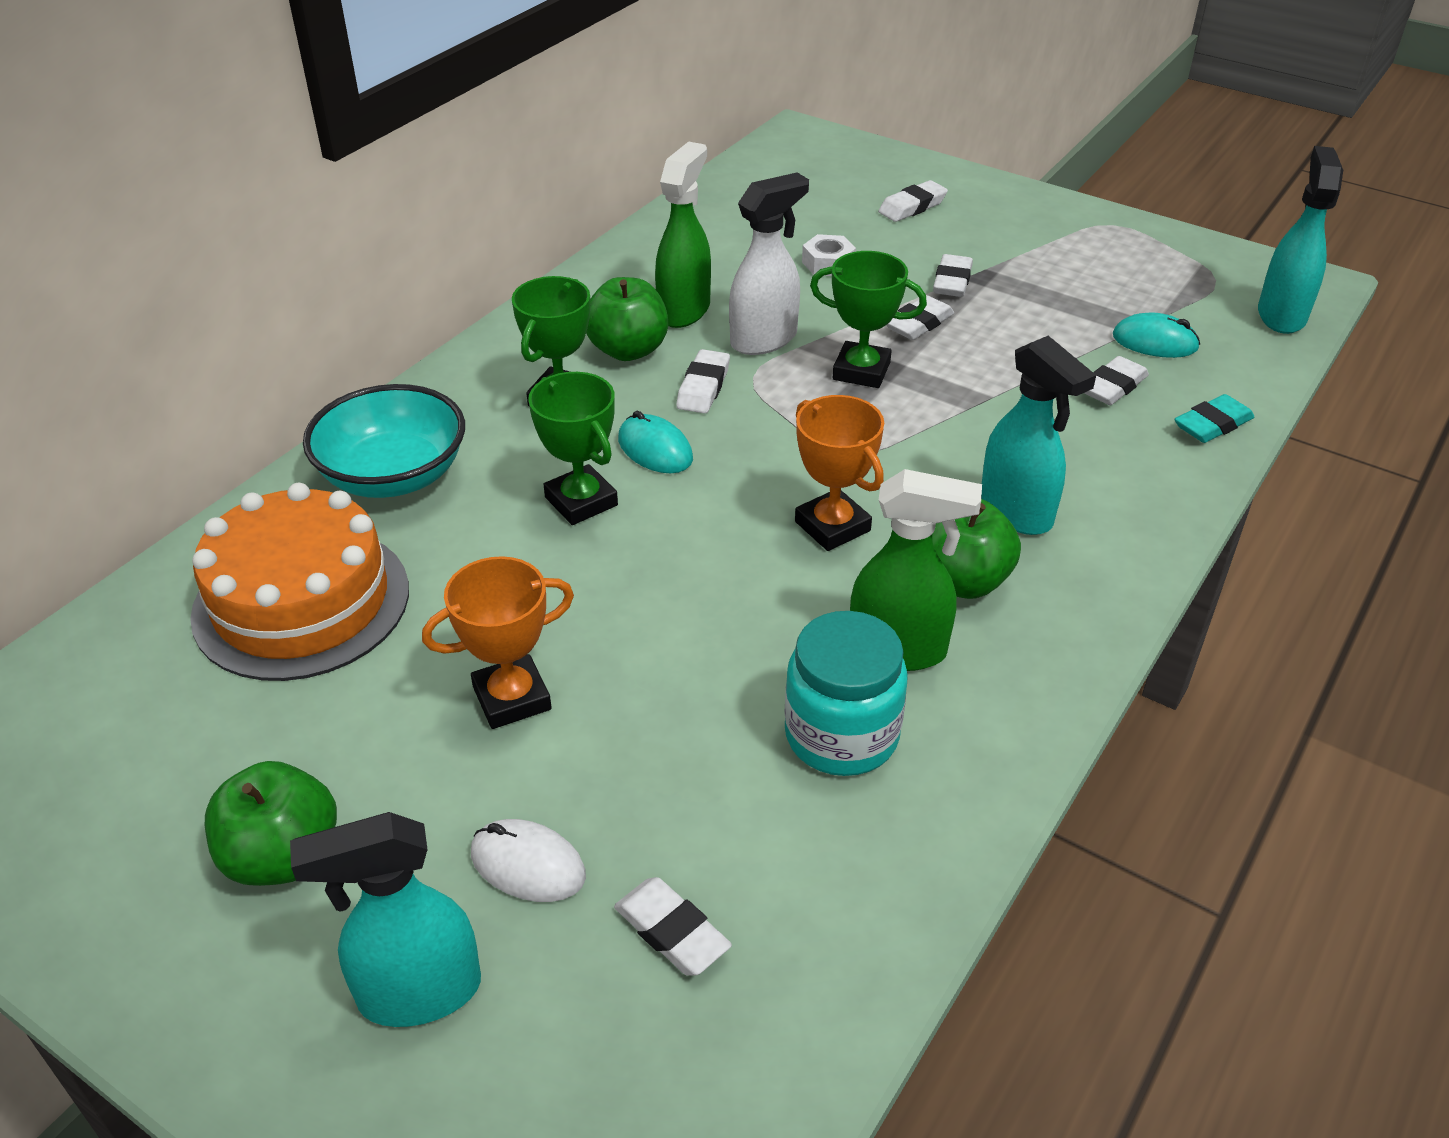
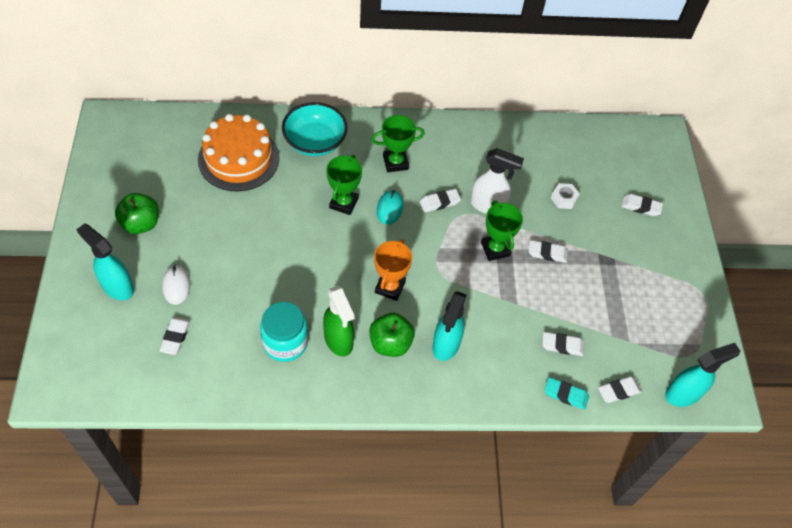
camera: 50 degrees right, 15 degrees up
(512, 698) = (237, 241): orange trophy -> none
(628, 350) = (442, 165): green apple -> none
(684, 310) = (485, 168): green spray bottle -> none
(952, 281) = (591, 250): white eraser -> white eraser (618, 391)
(1155, 342) = (612, 349): turquoise mouse -> none

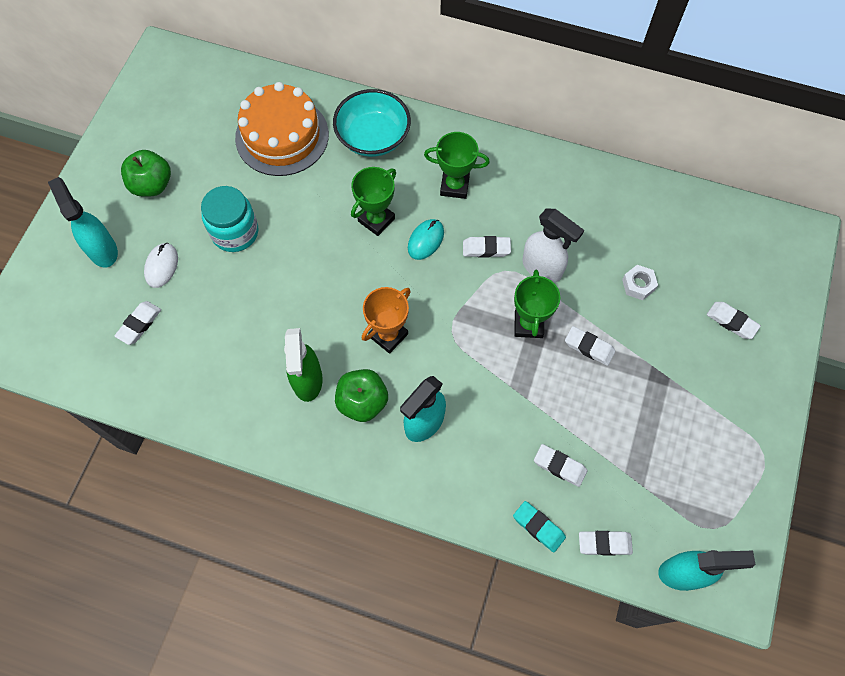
camera: 25 degrees right, 10 degrees up
(285, 342) = (249, 365): turquoise jar -> turquoise jar (235, 232)

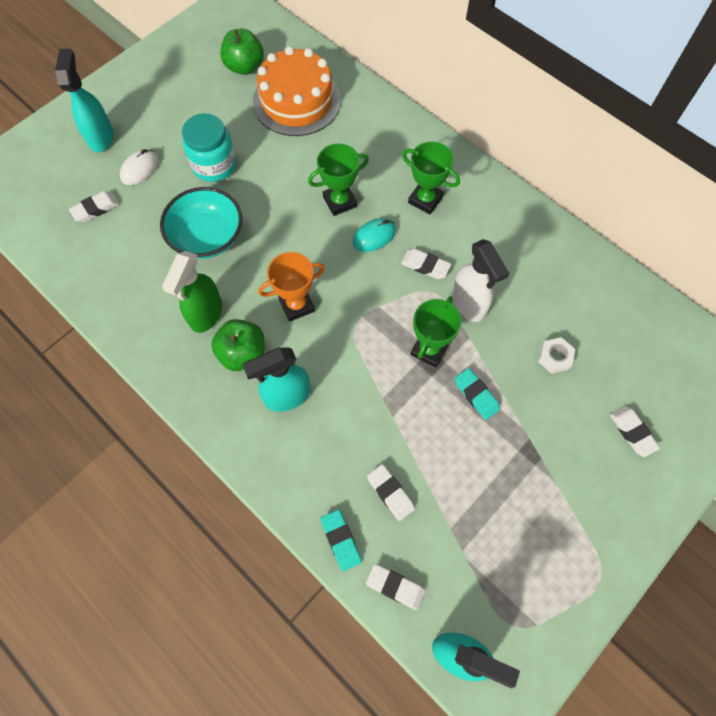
camera: 25 degrees right, 0 degrees up
(152, 185) = (169, 101): green apple -> green apple (244, 67)
(373, 137) = (374, 131): turquoise bowl -> turquoise bowl (207, 237)
(589, 347) = (476, 395): white eraser -> turquoise eraser

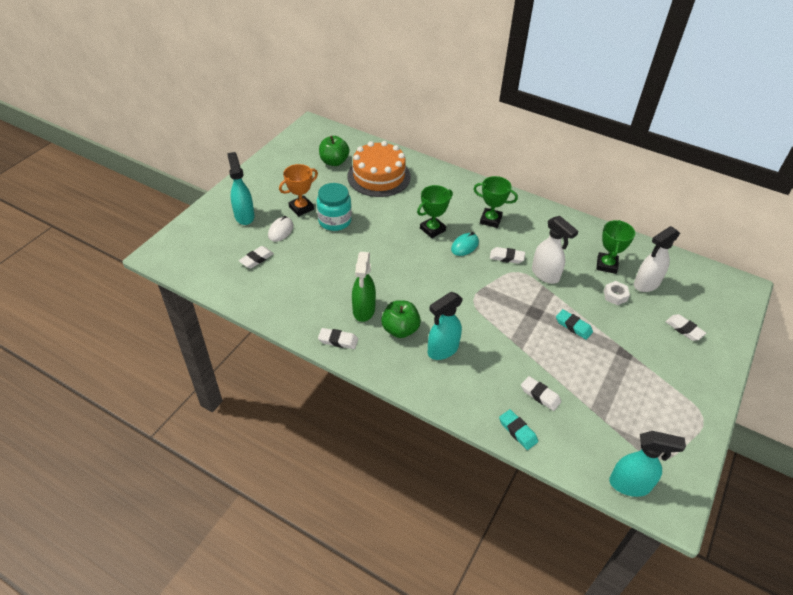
camera: 15 degrees left, 20 degrees down
(207, 237) = (346, 264): turquoise bowl -> none
(296, 305) = (427, 294): orange trophy -> orange trophy (301, 208)
(395, 586) = (568, 452): white eraser -> white eraser (338, 340)
(429, 349) = (530, 305): green trophy -> green trophy (606, 265)
(607, 347) = (646, 284): none -> white spray bottle

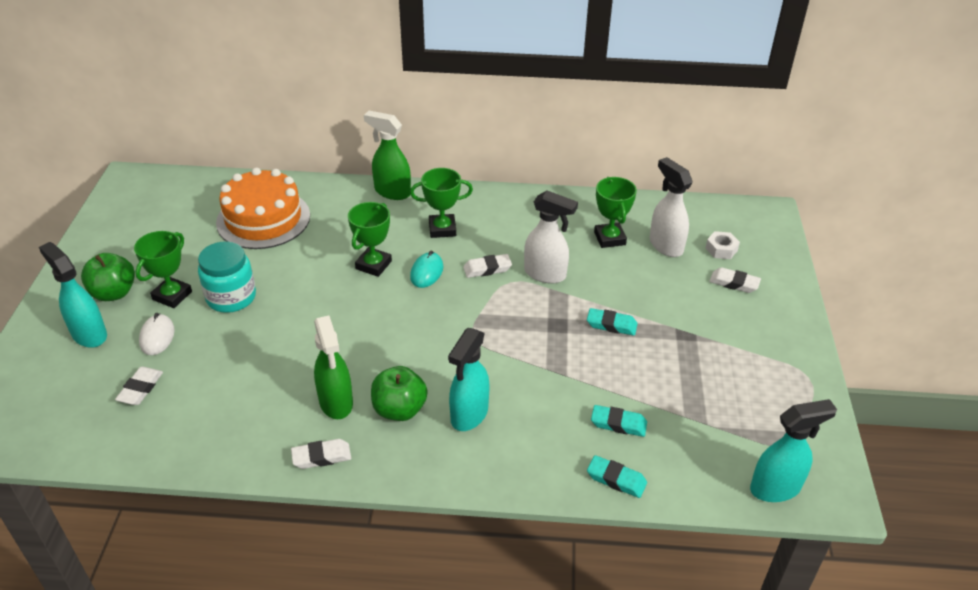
camera: 25 degrees left, 5 degrees down
(301, 208) = (172, 295): orange trophy -> green trophy
(334, 162) = (188, 218): green apple -> green apple (114, 293)
(470, 184) = (392, 192): none -> green spray bottle
(540, 395) = (618, 424): white eraser -> turquoise eraser
(615, 296) = (639, 271): white nut -> white nut (721, 249)
(646, 284) = (665, 245): white spray bottle -> white spray bottle turned 120 degrees clockwise

